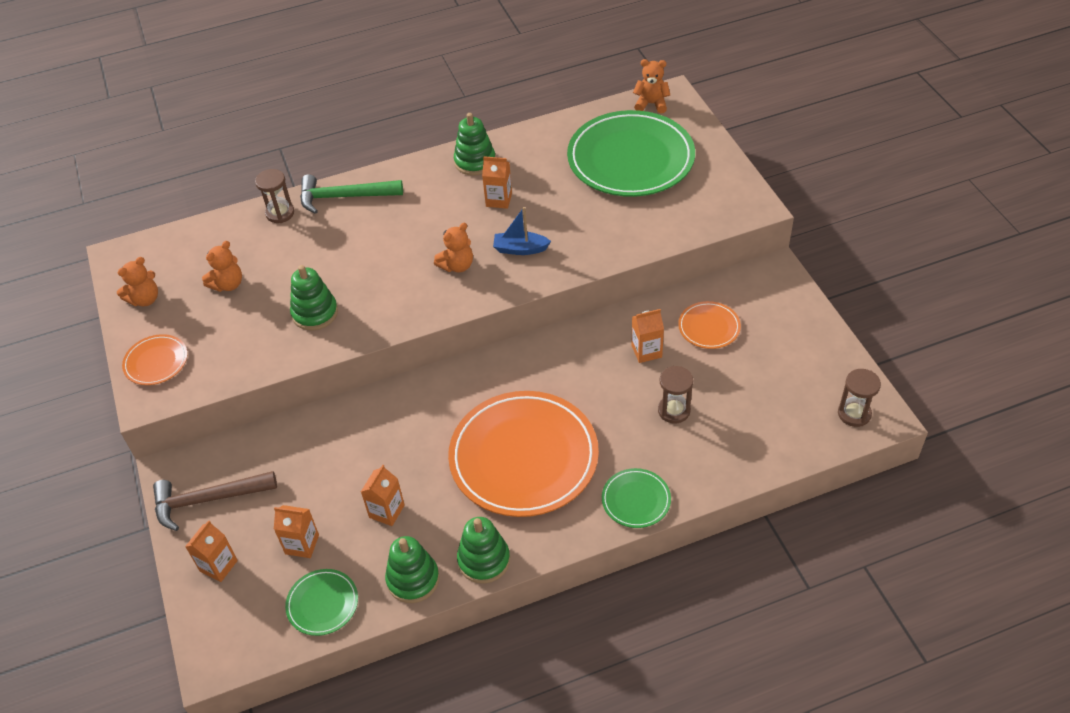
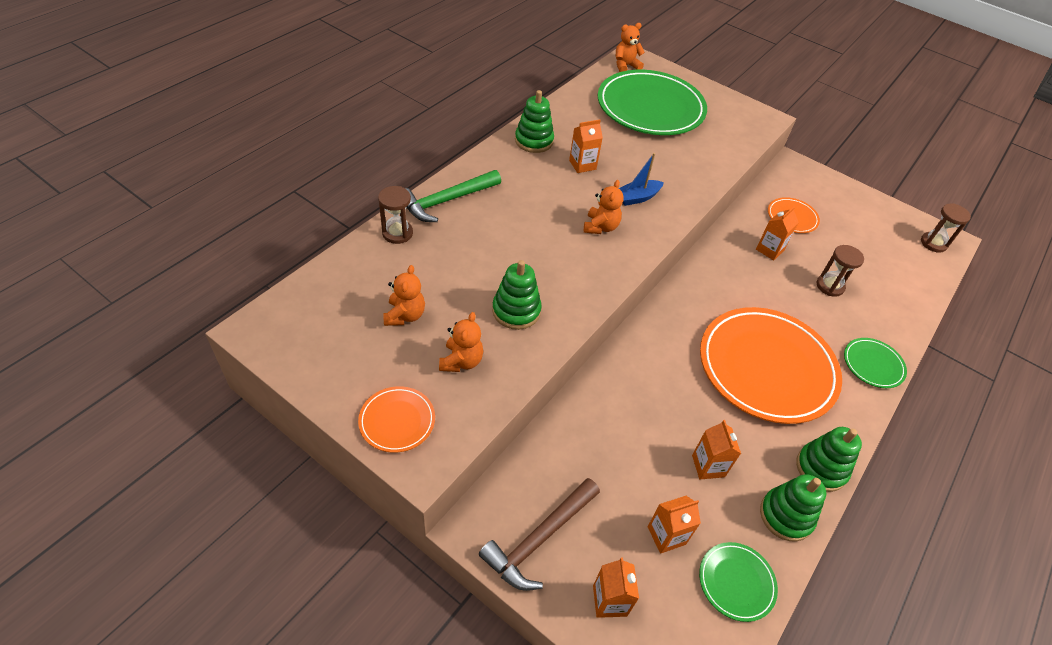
camera: 40 degrees left, 0 degrees up
(145, 299) = (326, 362): orange teddy bear -> orange teddy bear (461, 361)

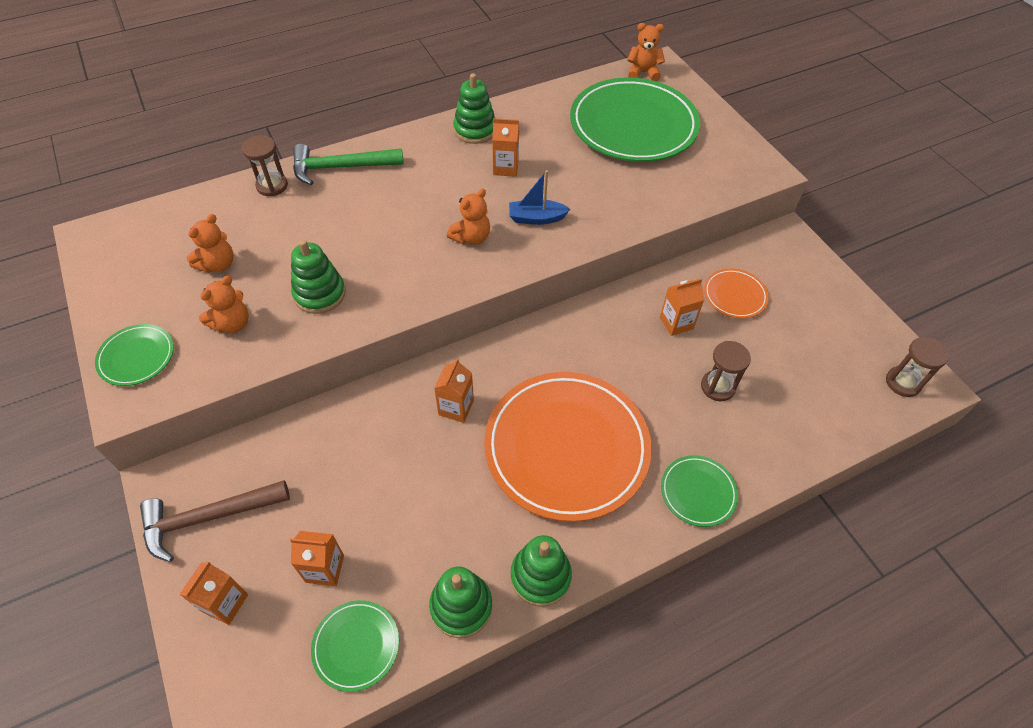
camera: 30 degrees right, 5 degrees up
(397, 421) = (137, 357): orange plate -> green plate
(708, 466) = (420, 521): orange carton -> orange carton (456, 407)

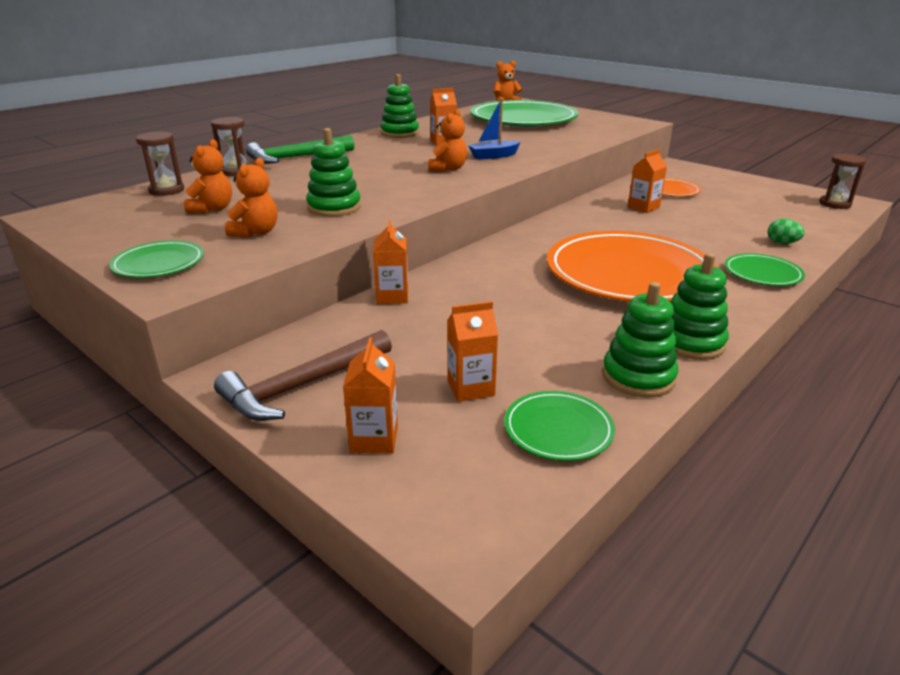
camera: 20 degrees left, 25 degrees down
(456, 407) = (507, 273): orange carton -> orange carton (392, 296)
(717, 387) = (711, 227): brown hourglass -> brown hourglass (166, 190)
(767, 443) = (782, 243): none -> green egg

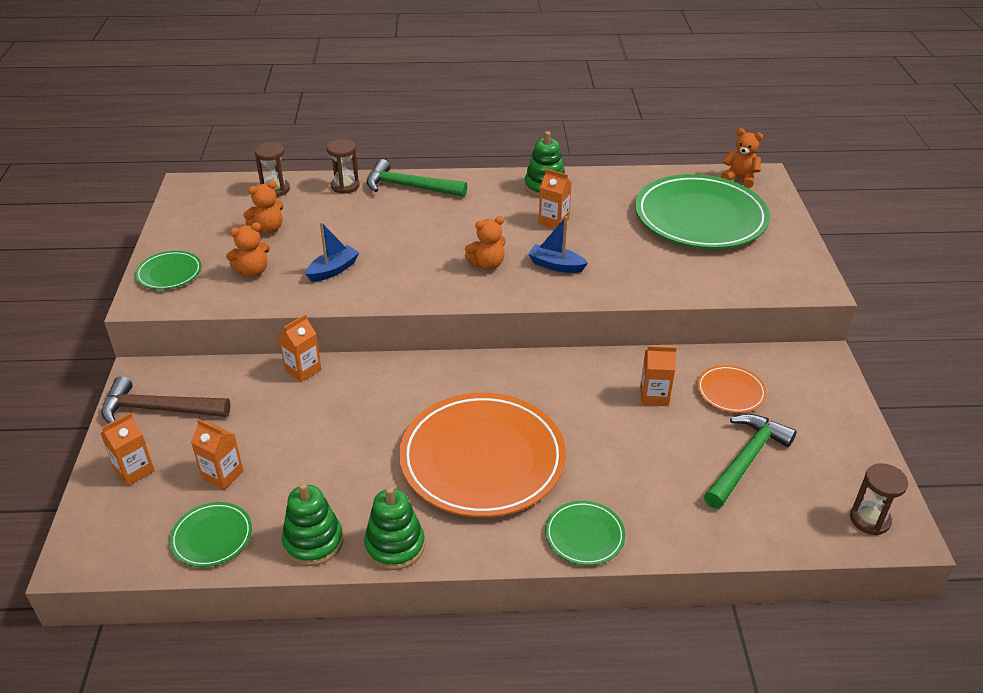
camera: 45 degrees right, 10 degrees up
(334, 207) = (333, 270): green stacking toy -> blue boat
(742, 209) = (745, 460): none -> green hammer
(782, 243) = (682, 521): green egg -> none

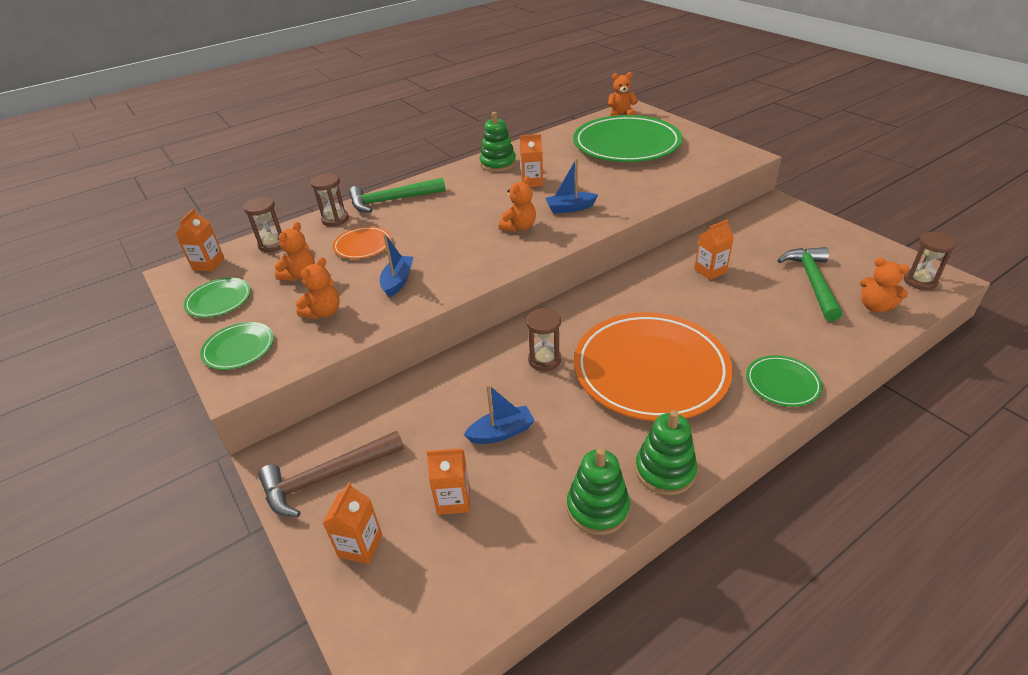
camera: 30 degrees left, 0 degrees up
(212, 537) = (504, 559): green plate -> green plate (219, 300)
(303, 370) = (431, 377): orange carton -> orange carton (208, 264)
(307, 444) = (501, 432): none -> blue boat
(405, 402) = (544, 360): none -> brown hourglass
(730, 392) = (751, 246): orange plate -> orange plate (363, 245)
(779, 518) = (875, 307): none -> orange teddy bear

